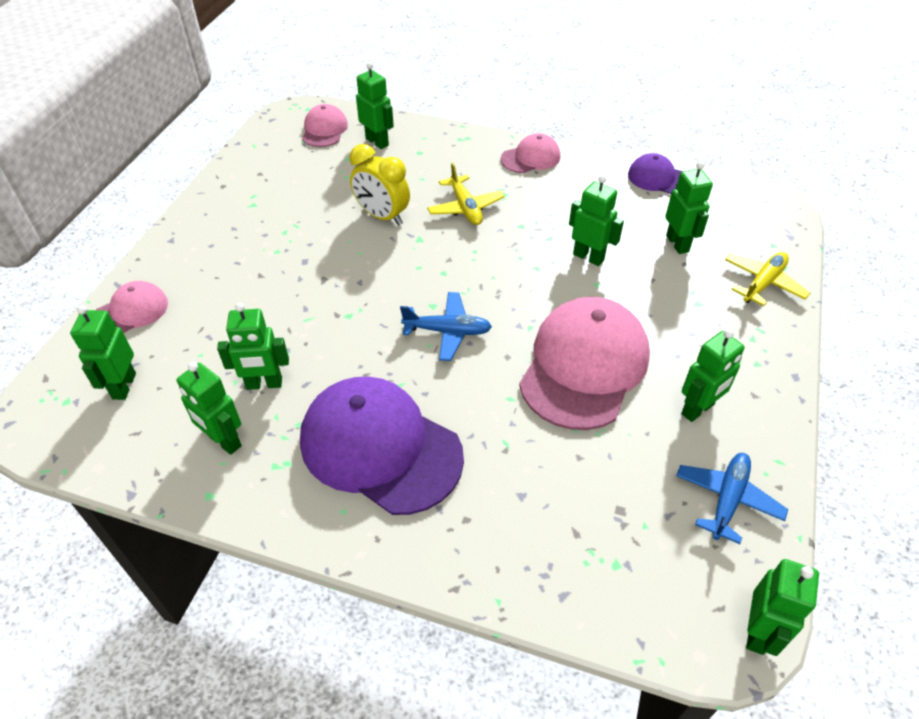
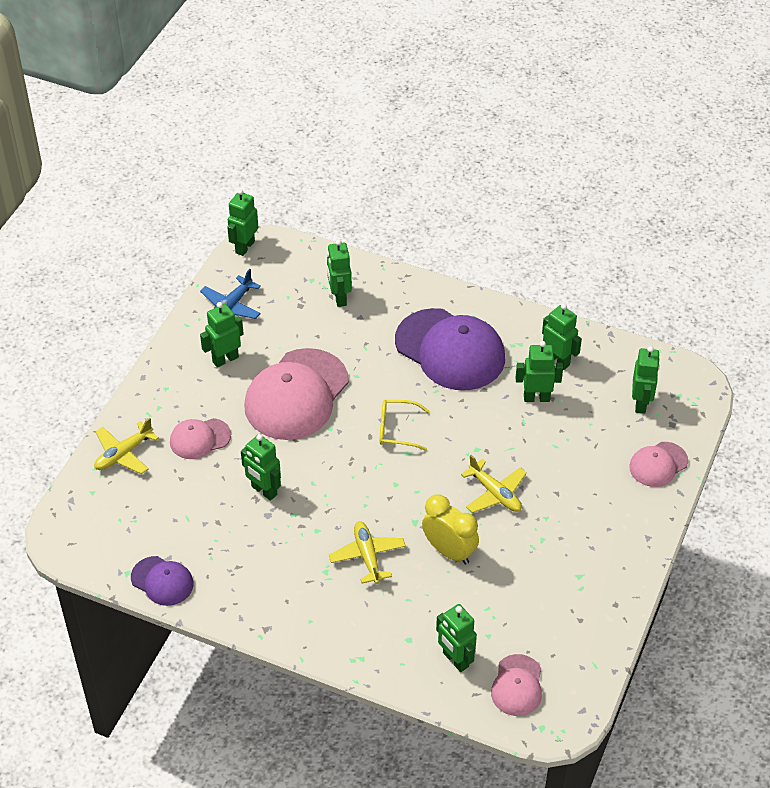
camera: 175 degrees left, 0 degrees up
(330, 270) = (495, 493): none -> yellow plane
(447, 331) = (397, 429): blue plane -> yellow glasses
(530, 158) = (288, 621): pink cap -> pink cap (200, 439)
(677, 244) = (178, 499): green robot -> green robot (339, 297)

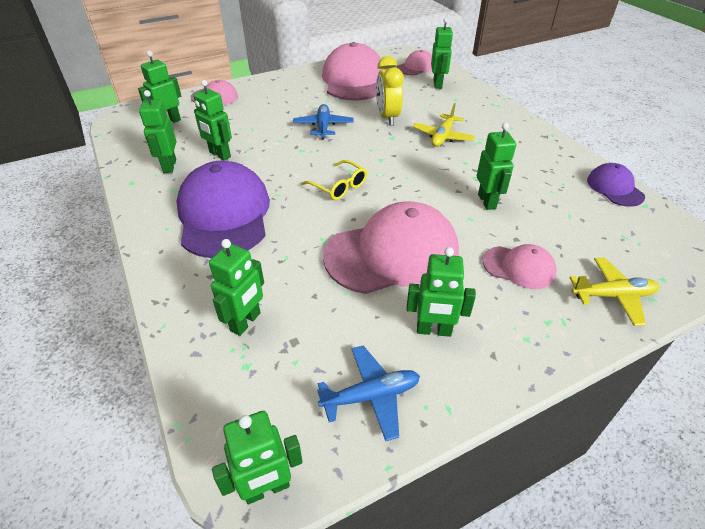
camera: 140 degrees left, 5 degrees down
(495, 493) = (323, 127): yellow plane -> blue plane
(558, 599) = (354, 80): none -> pink cap

